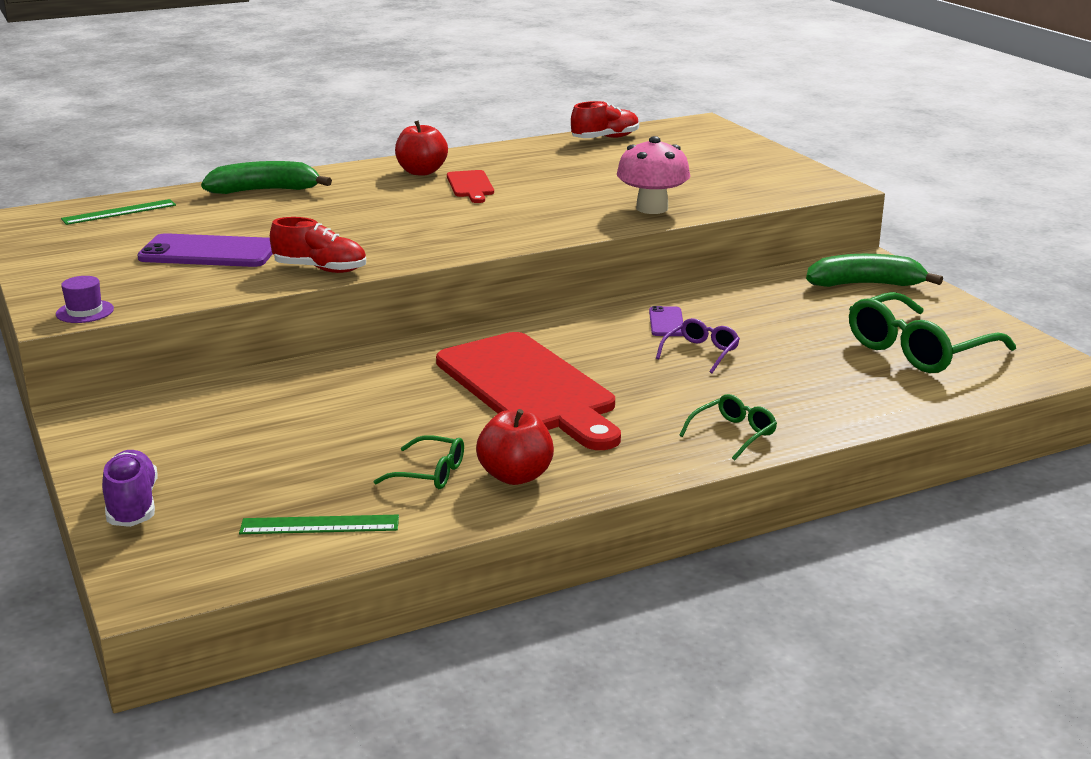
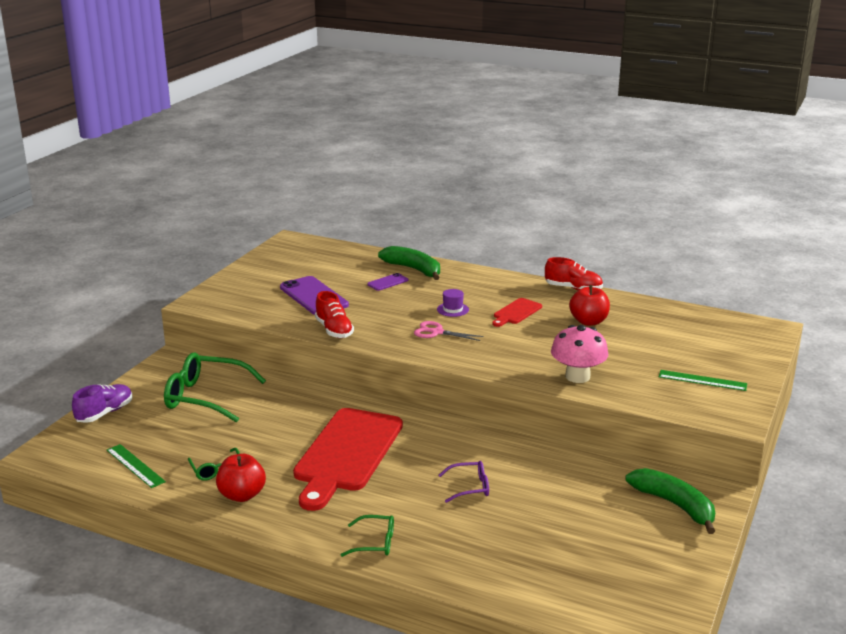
camera: 50 degrees right, 0 degrees up
(85, 311) = (208, 305): purple hat -> purple hat (453, 309)
(119, 212) = (329, 254): green ruler -> green ruler (702, 380)
(421, 172) = (513, 291): red apple -> red apple (588, 322)
(437, 228) = (436, 332): none -> pink scissors
(605, 138) = (674, 313): red shoe -> red shoe (573, 289)
(666, 322) = (496, 458): purple phone -> purple phone (388, 282)
(918, 350) = (596, 566): green glasses -> green glasses (205, 397)

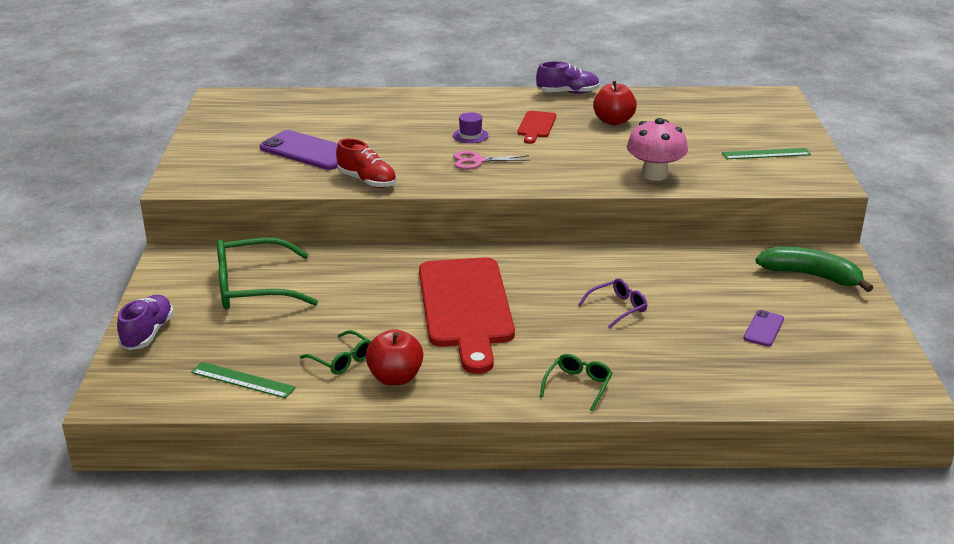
camera: 25 degrees left, 5 degrees up
(375, 543) = (578, 386): green glasses -> green glasses turned 45 degrees counterclockwise
(388, 282) = (374, 121): purple phone -> purple phone (763, 329)
(414, 269) = (389, 103): green banana -> none
(573, 289) = (568, 93): red shoe -> purple shoe

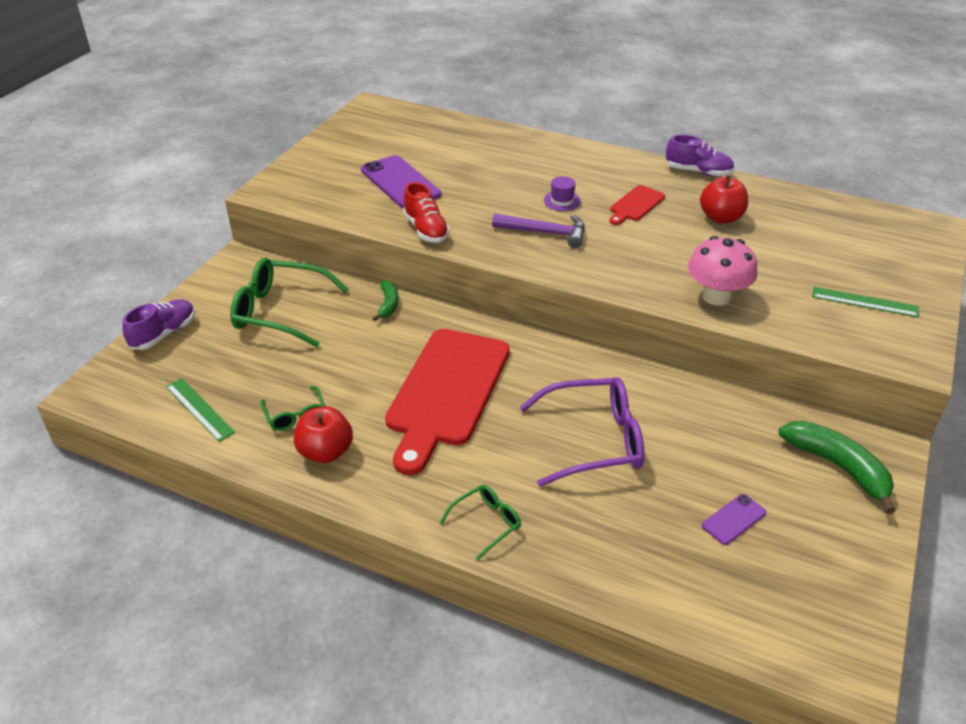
camera: 25 degrees right, 10 degrees up
(355, 258) = (388, 304): none -> green banana
(477, 161) = (545, 233): pink scissors -> purple hammer
(618, 308) = (594, 440): purple glasses -> purple glasses, size x1.97

